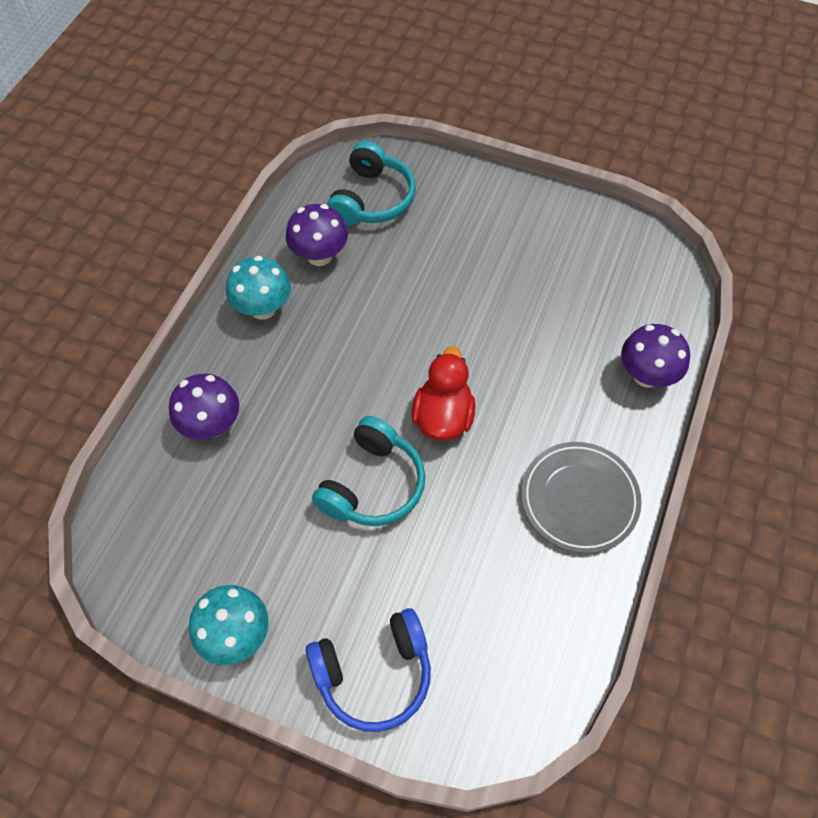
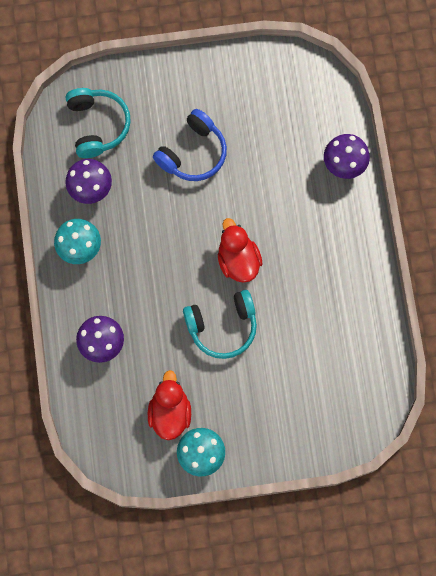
camera: 30 degrees left, 15 degrees up
(234, 555) = (170, 412): none -> red duck
(372, 484) = (222, 326): turquoise headphones -> turquoise headphones turned 75 degrees clockwise
(374, 674) = (288, 431): blue headphones -> blue headphones (193, 153)
(579, 499) = (345, 269): grey plate -> none

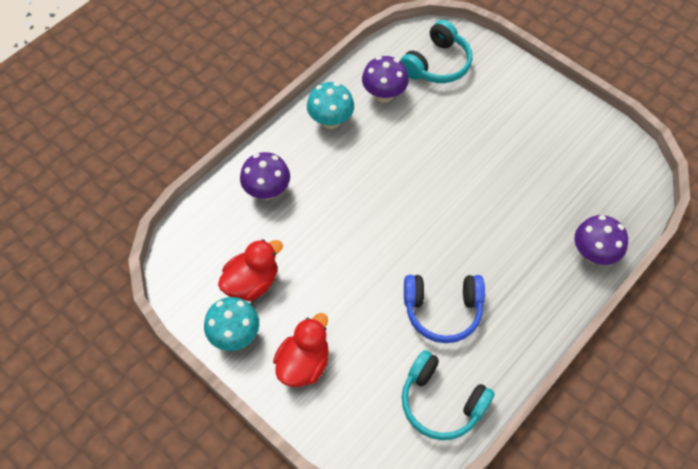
camera: 50 degrees right, 15 degrees down
(193, 153) = (483, 139): blue headphones -> blue headphones (442, 310)
(222, 326) = (362, 266): turquoise headphones -> turquoise headphones (441, 402)
(238, 260) = (430, 236): red duck -> red duck (303, 363)

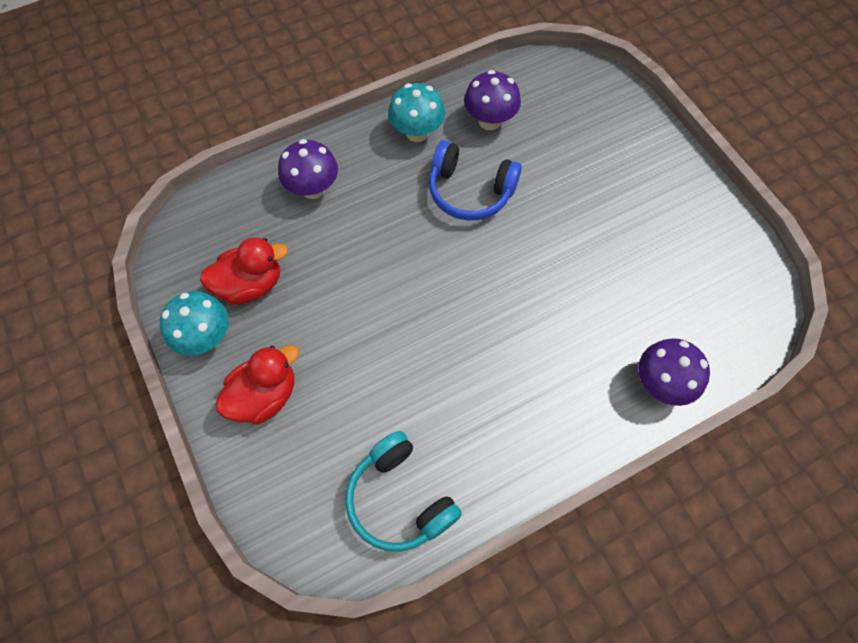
camera: 20 degrees right, 5 degrees up
(437, 64) = (565, 104): turquoise headphones -> none
(442, 310) = (448, 389): blue headphones -> blue headphones (470, 191)

